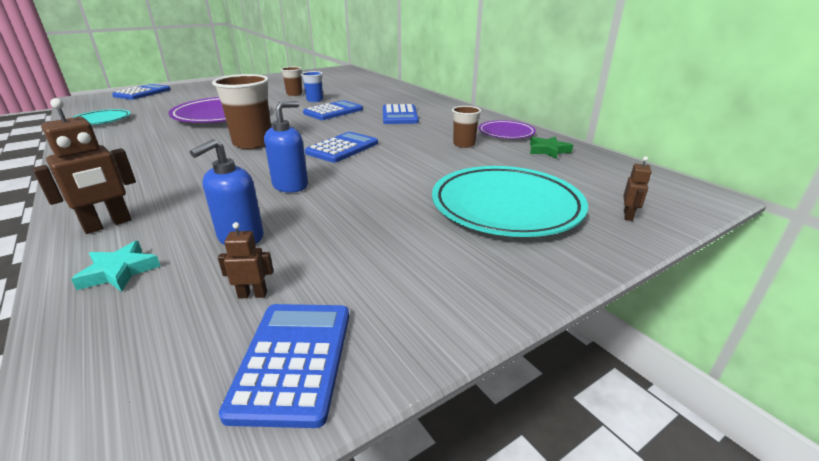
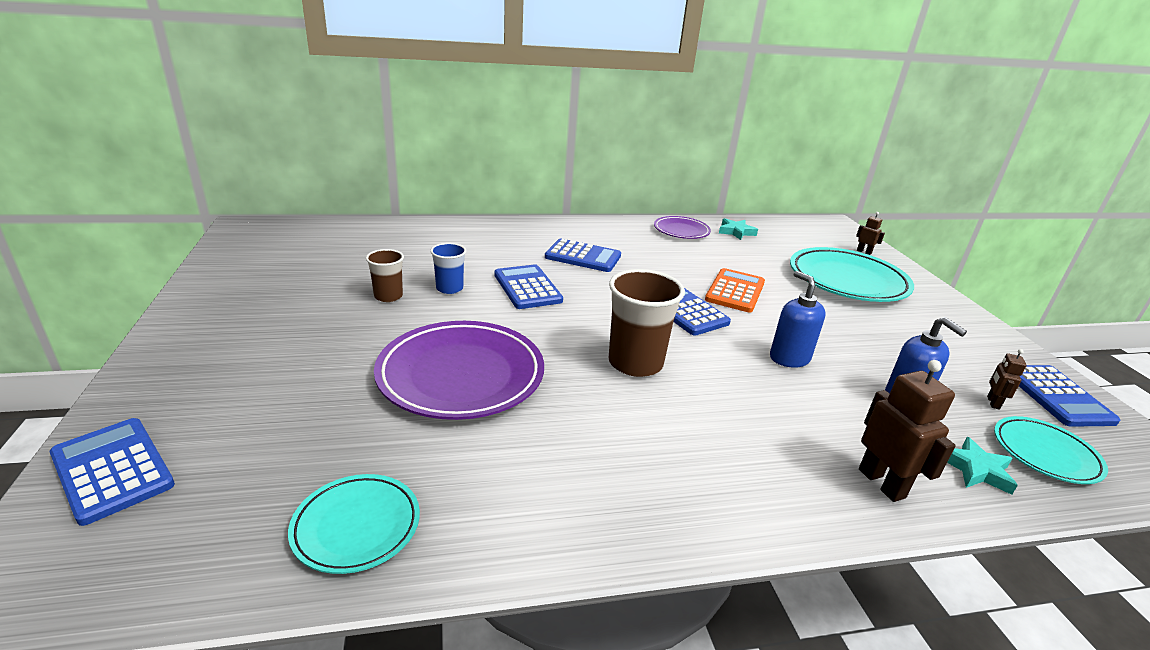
camera: 70 degrees left, 0 degrees up
(145, 325) = (1045, 453): none -> turquoise plate
(293, 360) = (1056, 396): blue calculator -> blue calculator turned 120 degrees counterclockwise
(401, 160) = (735, 291): none -> orange calculator
(464, 144) = (704, 255): brown cup -> none
(548, 150) = (736, 232): green star -> turquoise star

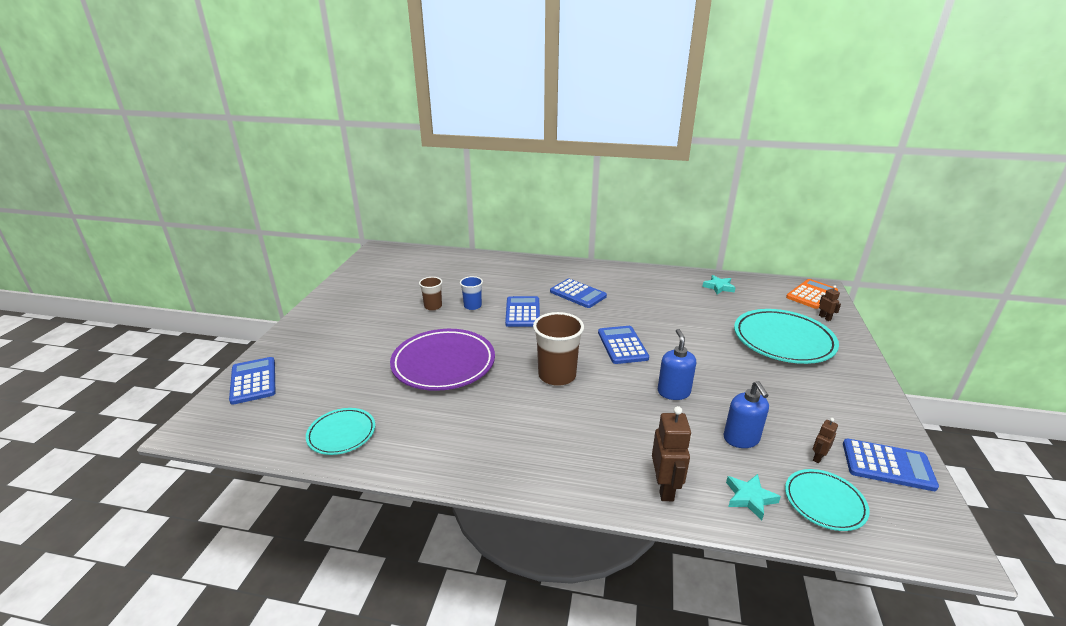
camera: 25 degrees right, 0 degrees up
(681, 231) = (671, 281): purple plate -> none
(735, 291) = (674, 336): orange calculator -> orange calculator (811, 294)
(1056, 396) = (887, 465): blue calculator -> blue calculator turned 90 degrees counterclockwise

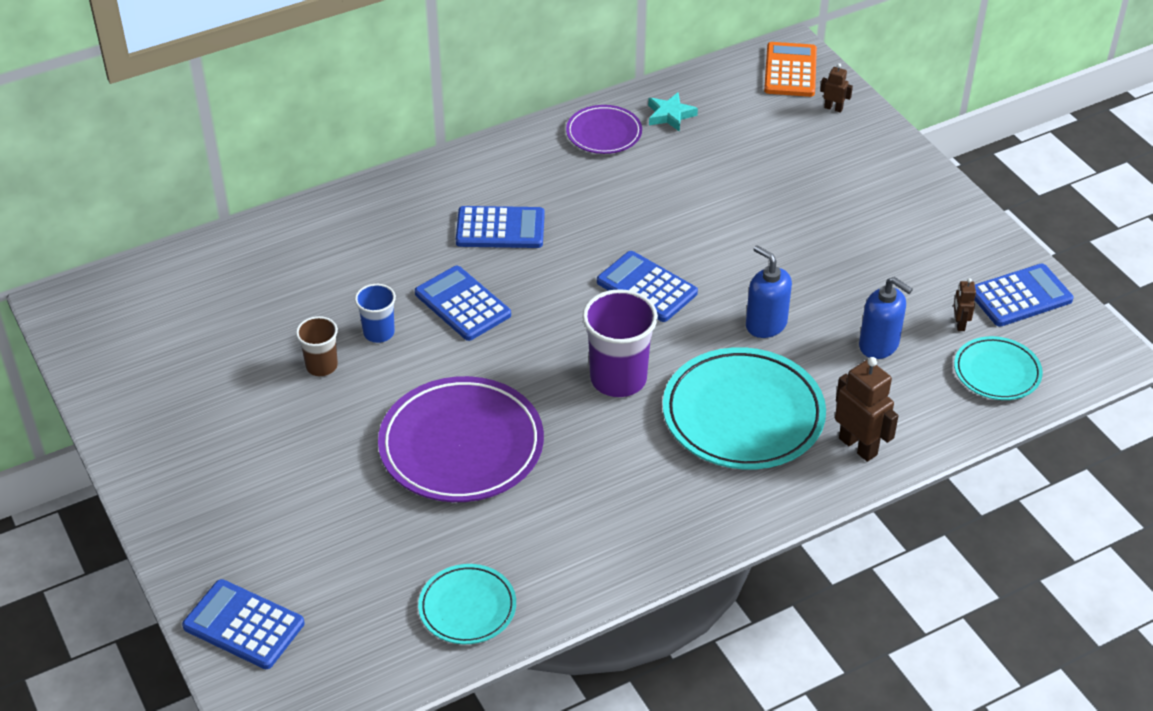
camera: 40 degrees left, 15 degrees up
(557, 375) = (618, 379): brown cup -> purple cup
(674, 281) = (604, 133): none -> purple plate
(749, 498) = (936, 408): turquoise star -> none
(783, 340) = (816, 175): turquoise plate -> turquoise plate (743, 415)

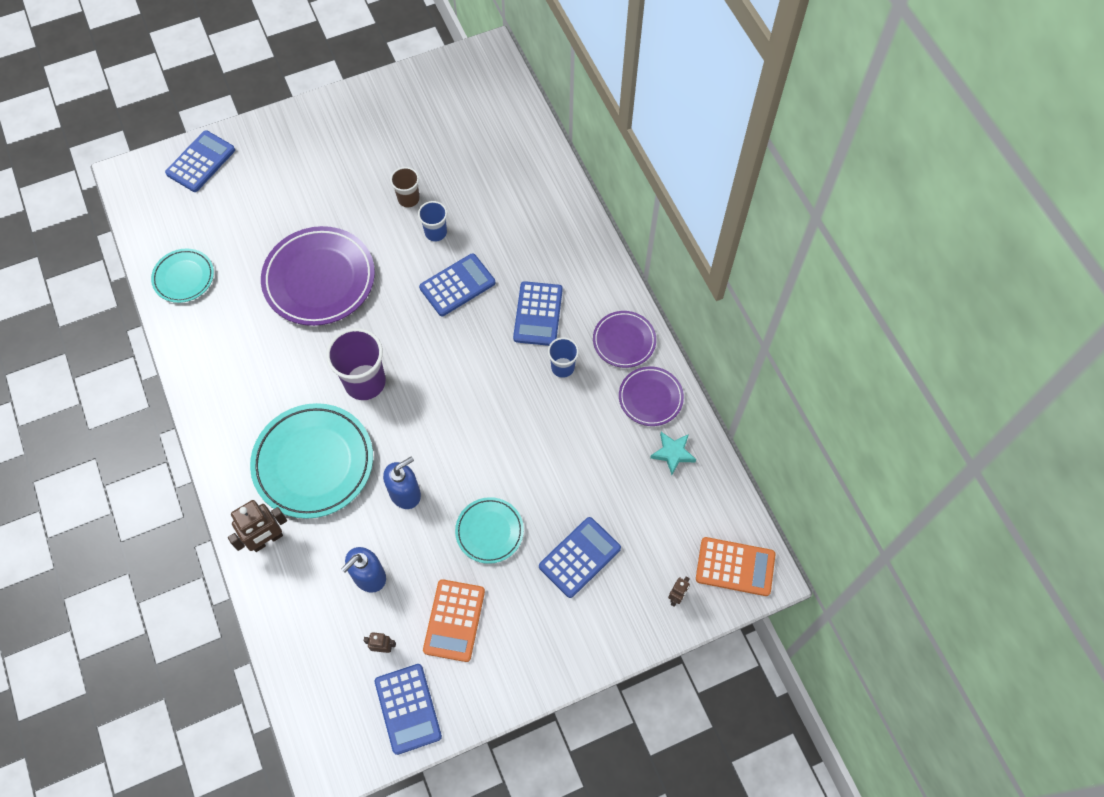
camera: 95 degrees right, 20 degrees up
(531, 156) = (624, 341): none -> purple plate
(573, 203) = (562, 367): none -> blue cup
(646, 287) = (458, 411): blue calculator -> blue calculator (579, 557)
(909, 269) = (454, 620): none -> orange calculator
(997, 372) = (323, 665): turquoise plate -> turquoise plate (489, 531)

